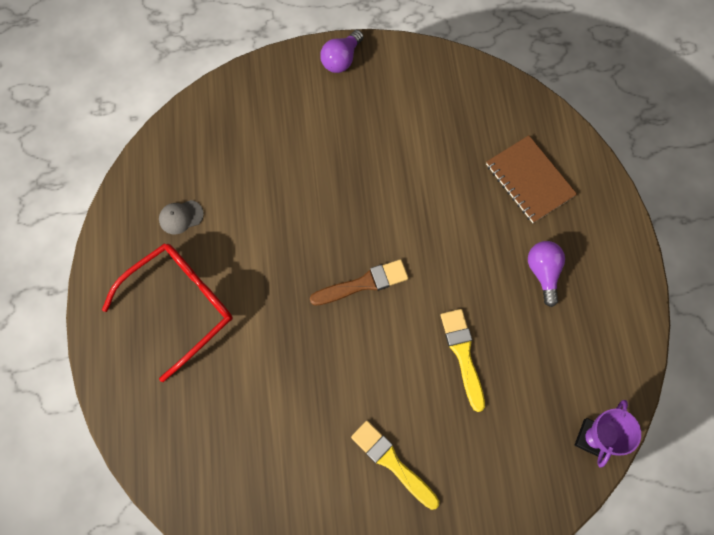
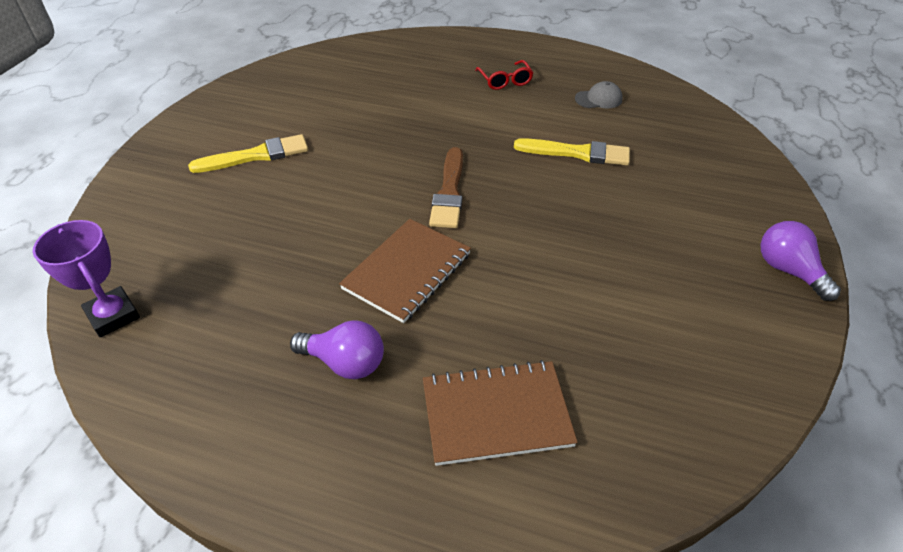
camera: 115 degrees right, 25 degrees down
(181, 217) = (598, 99): grey cap -> grey cap turned 75 degrees clockwise
(181, 305) = (505, 81): red glasses -> red glasses, size x0.46
(456, 273) = (407, 271): none -> brown notebook
(463, 354) = (309, 240): yellow brush -> yellow brush (577, 153)

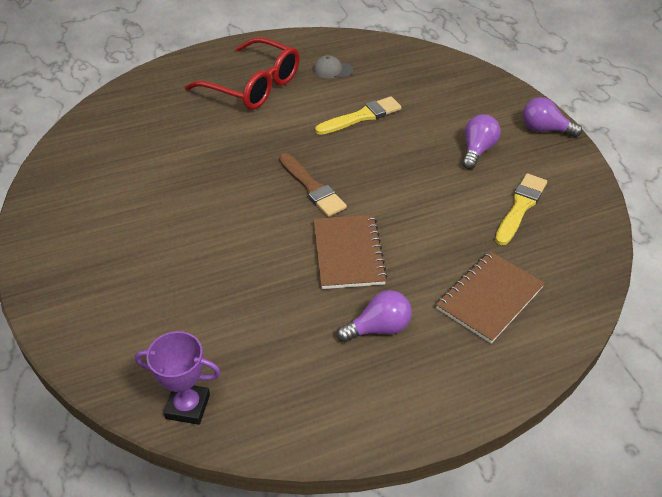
camera: 40 degrees left, 0 degrees up
(256, 155) = (136, 239): yellow brush -> yellow brush (520, 207)
(505, 81) = (253, 86): red glasses -> red glasses, size x2.15
(598, 99) = (332, 70): grey cap -> grey cap turned 120 degrees counterclockwise
(671, 248) = (477, 150): none -> purple light bulb

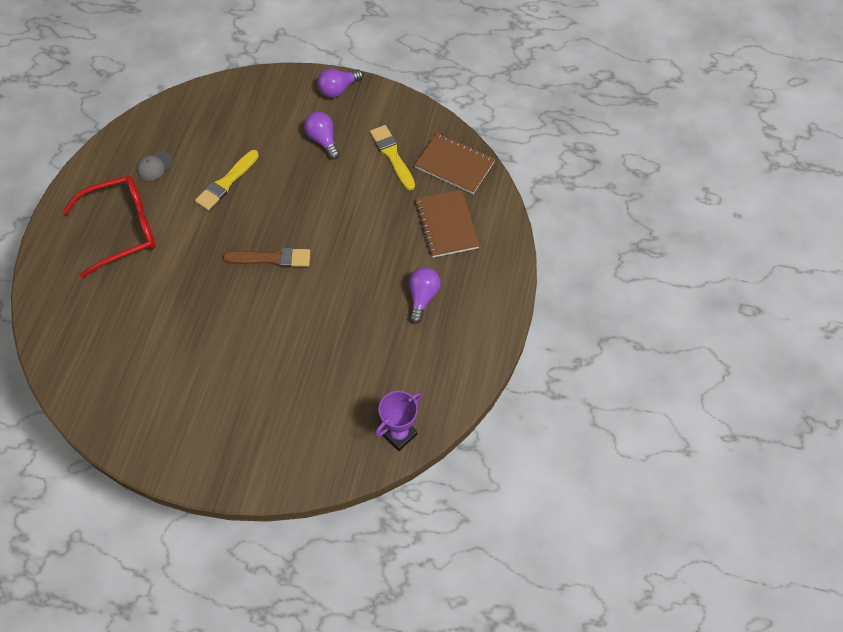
camera: 55 degrees left, 15 degrees up
(348, 253) = (350, 275): brown notebook -> brown notebook (454, 165)
(361, 116) = (226, 182): yellow brush -> yellow brush turned 150 degrees counterclockwise

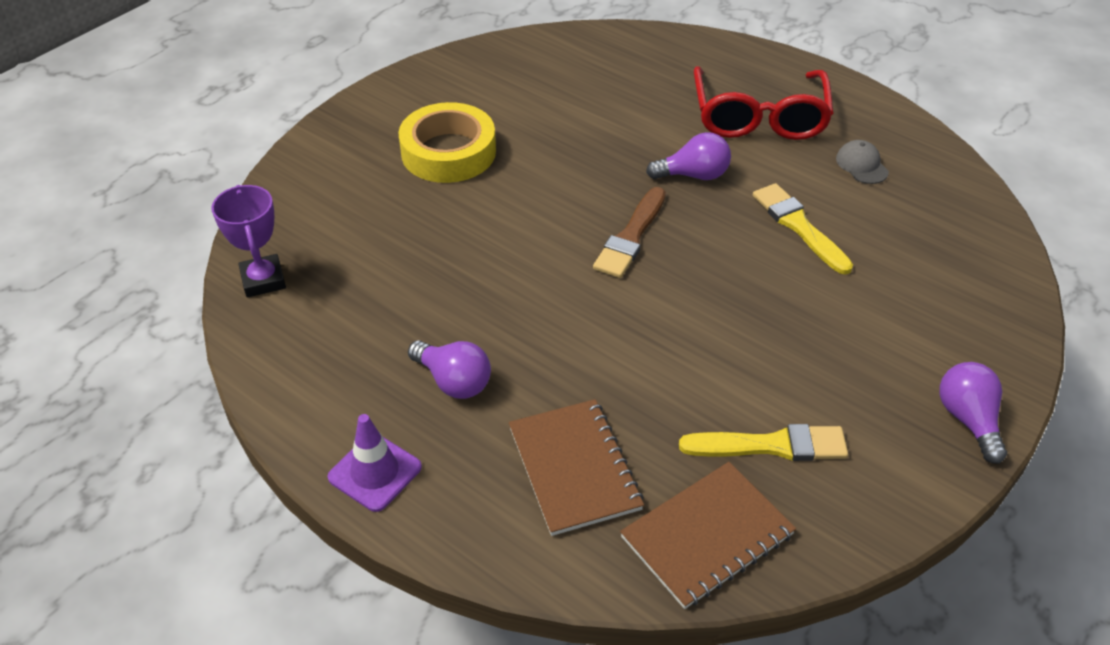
camera: 115 degrees right, 15 degrees down
(232, 392) = (448, 152): none -> yellow tape
(323, 140) = (845, 360): purple light bulb -> purple light bulb (693, 175)
(446, 225) = (574, 468): brown notebook -> brown notebook turned 60 degrees clockwise
(494, 304) = (375, 472): none -> purple traffic cone

